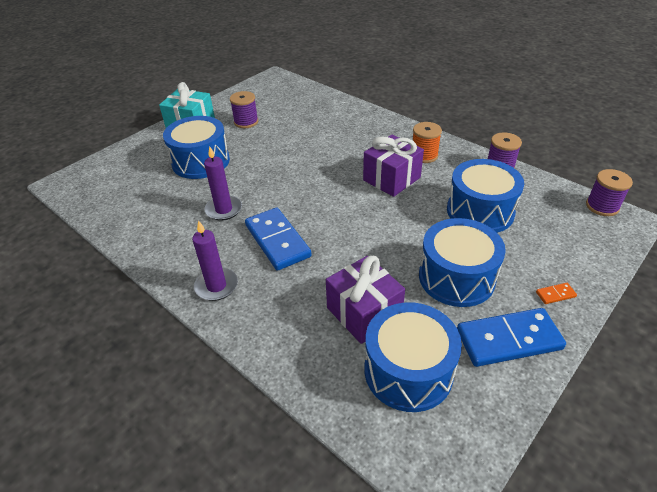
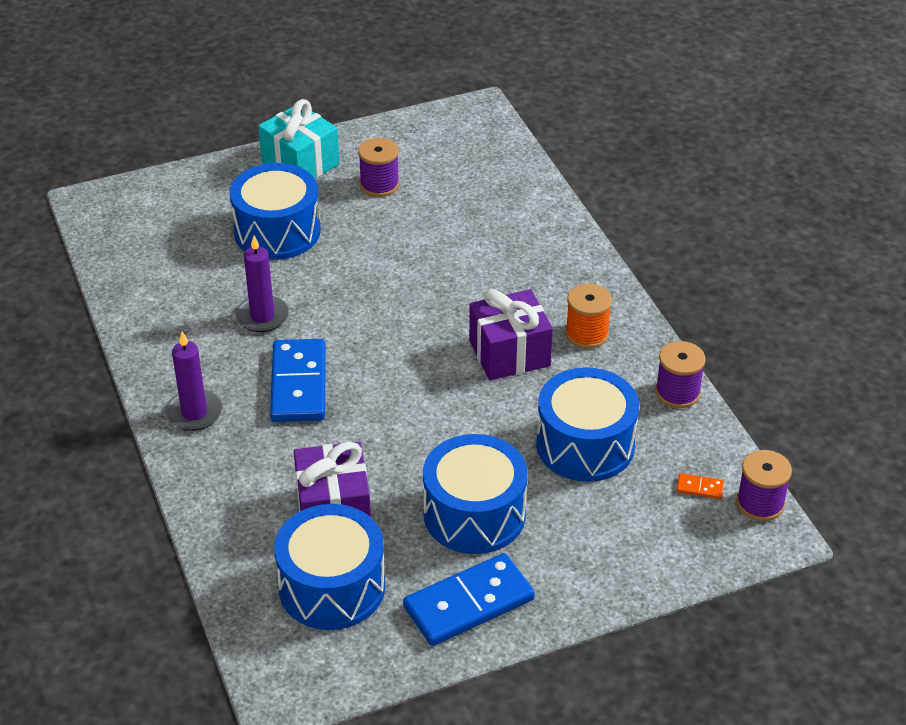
camera: 25 degrees right, 0 degrees up
(508, 339) = (468, 603): blue domino -> blue domino turned 45 degrees counterclockwise
(555, 294) = (573, 581): orange domino -> orange domino (699, 488)

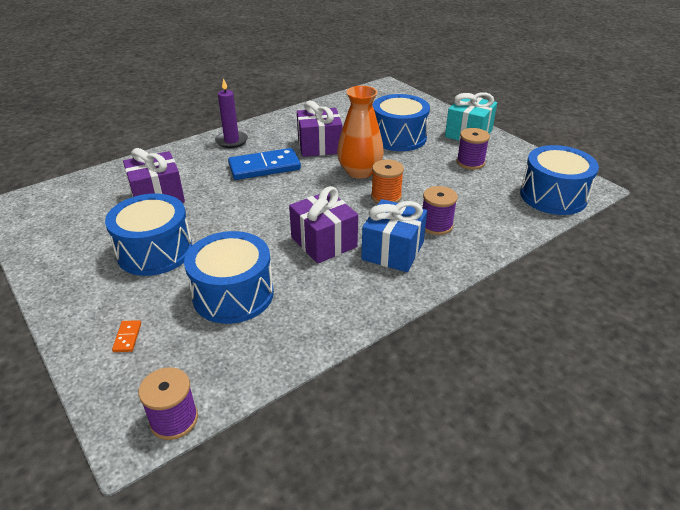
camera: 75 degrees right, 5 degrees down
(262, 316) = (319, 146): purple candle -> purple gift
(332, 587) = (92, 207): blue drum -> blue drum (553, 196)
(356, 290) = (359, 172): none -> orange vase
(468, 603) = (70, 262): blue domino -> none
(547, 299) = (393, 251): none -> blue gift
(587, 334) = (362, 277): orange spool -> orange spool (386, 197)
(677, 392) = (309, 341): purple spool -> purple spool (436, 225)
(699, 488) = (191, 371): orange domino -> orange domino (127, 337)

